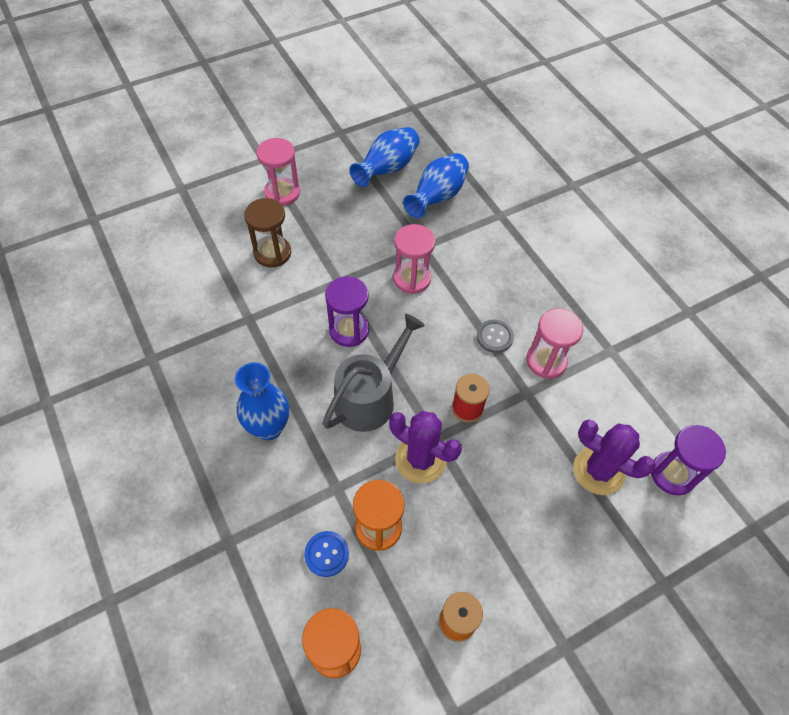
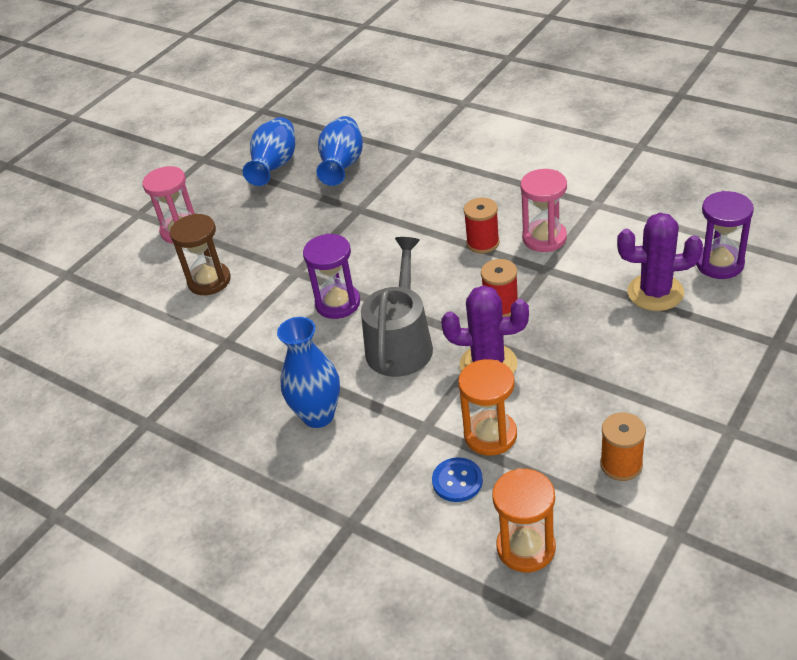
camera: 20 degrees left, 15 degrees down
(412, 278) = (368, 237): pink hourglass -> none
(494, 337) = (483, 243): grey button -> red spool

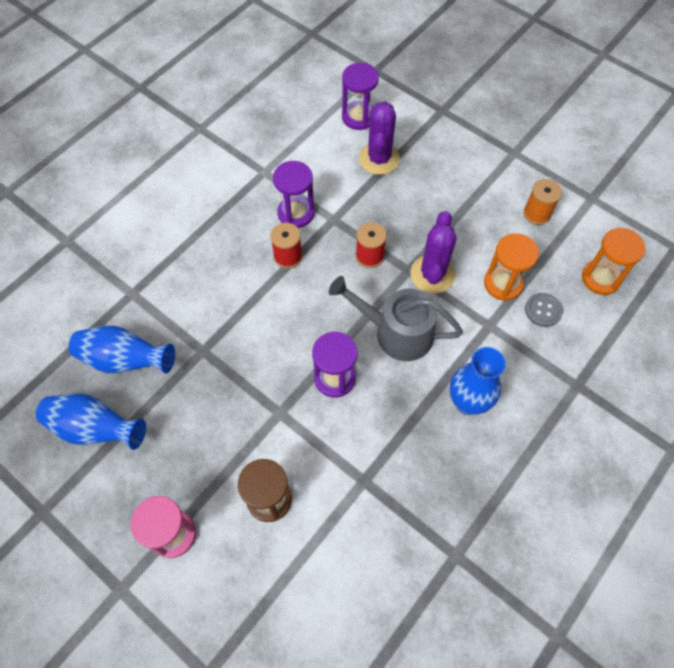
camera: 90 degrees left, 20 degrees up
(457, 481) = (543, 310): blue button -> grey button
(544, 238) = (296, 213): pink hourglass -> purple hourglass

